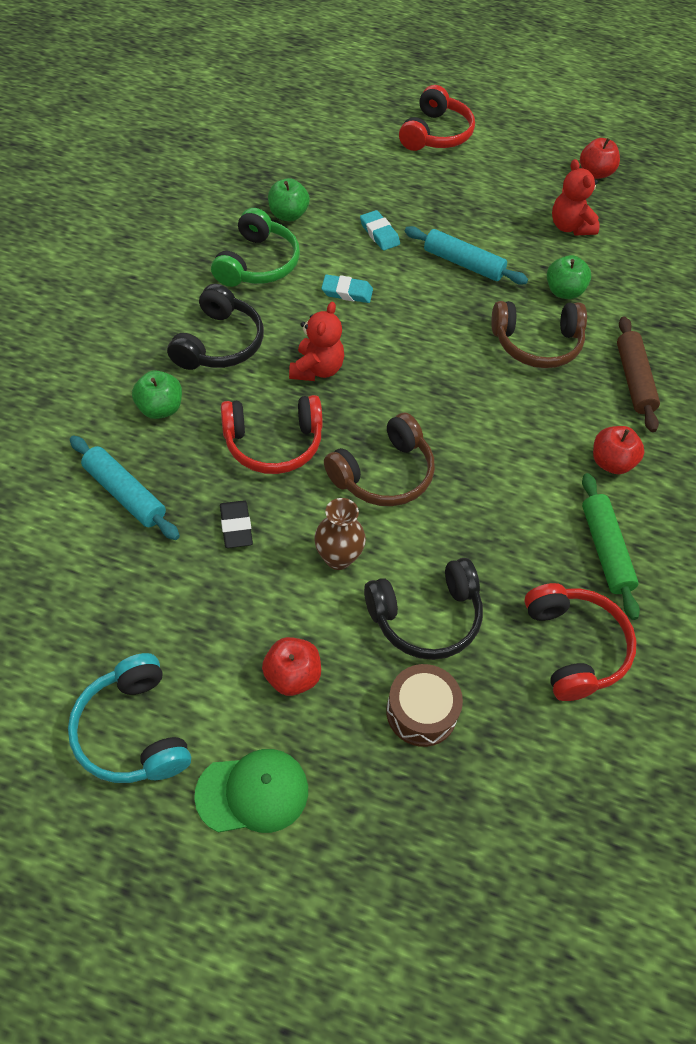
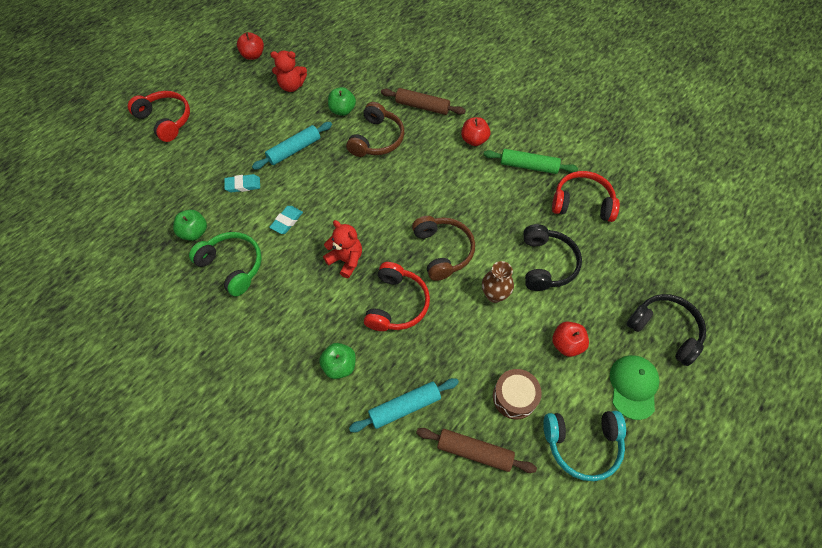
camera: 65 degrees left, 5 degrees up
(84, 591) = (474, 451): none -> brown rolling pin
(219, 343) = (296, 312): black headphones -> black headphones (665, 330)
(236, 527) = (454, 345): black eraser -> none
(421, 712) = (603, 286): brown drum -> brown drum (514, 397)

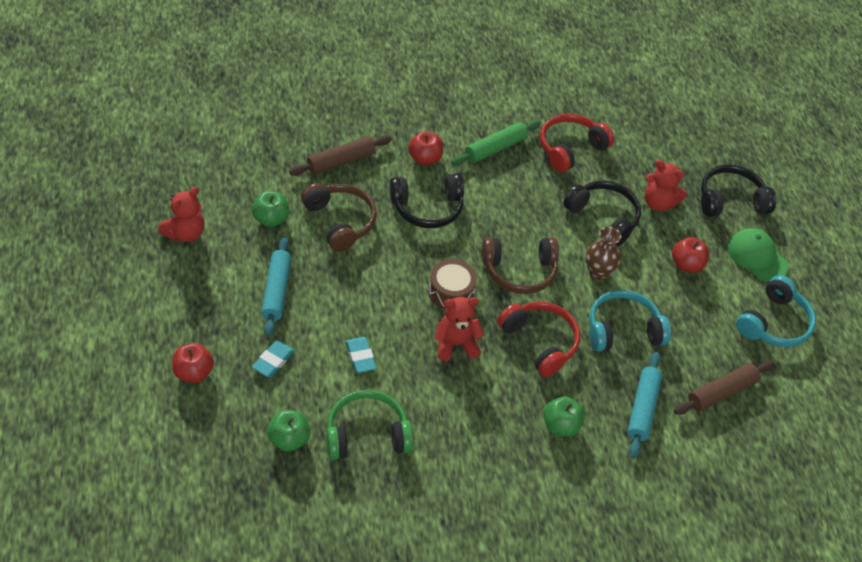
camera: 55 degrees left, 10 degrees down
(165, 120) = (95, 368): red headphones -> none
(253, 55) = (95, 233): red apple -> red apple (193, 373)
(437, 169) = (427, 208): none -> black headphones
(443, 251) = (519, 271): brown headphones -> brown headphones turned 150 degrees clockwise
(460, 345) = (623, 330): none -> turquoise headphones
(514, 397) = (700, 332): brown drum -> brown drum (451, 292)
(601, 286) = (658, 203): none -> red teddy bear

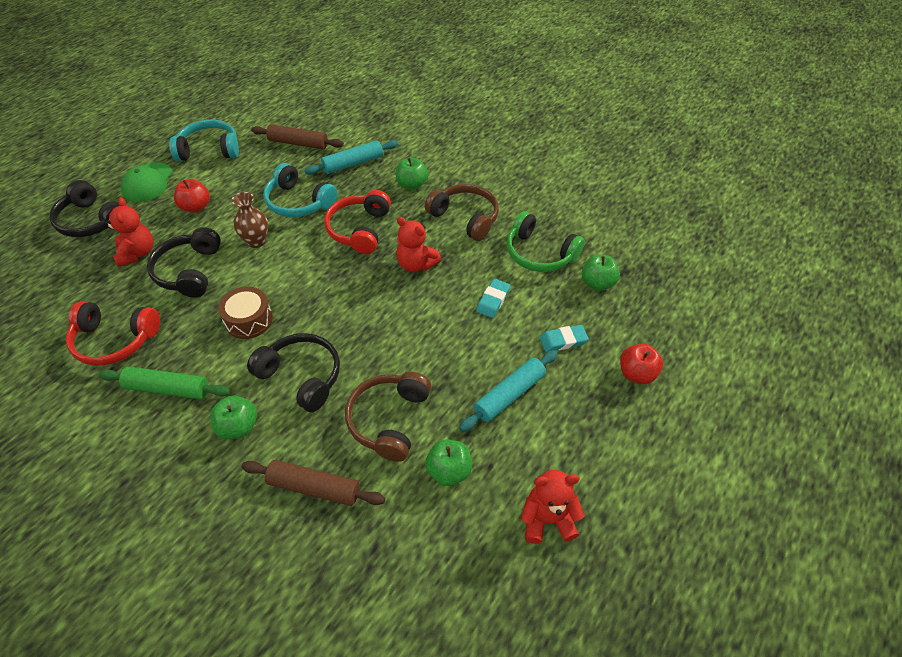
camera: 130 degrees left, 0 degrees up
(425, 159) = (238, 427): red apple -> green apple
(451, 292) = (373, 298): brown drum -> brown drum (249, 320)
(519, 271) = (306, 278): brown headphones -> brown headphones (465, 218)

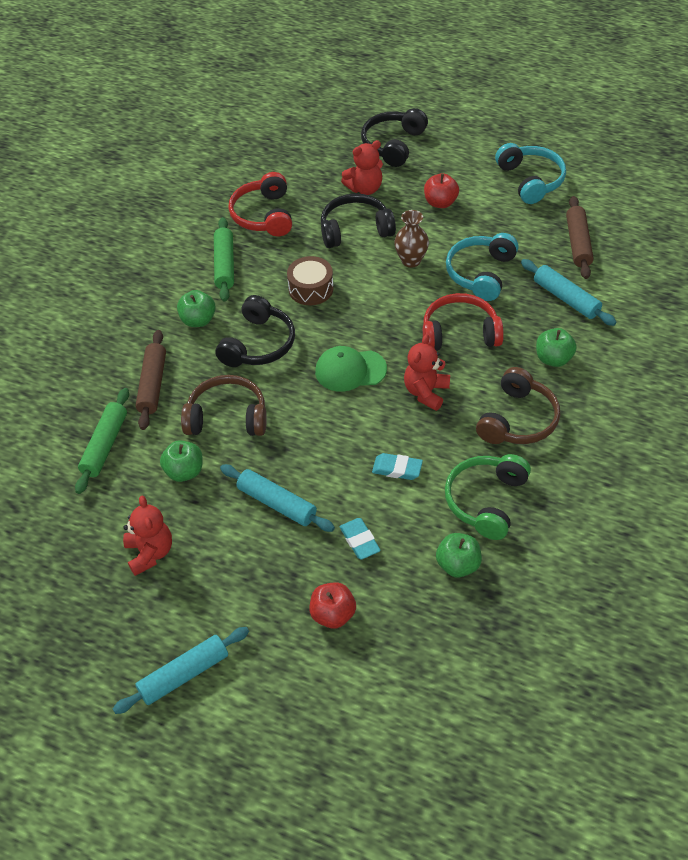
camera: 80 degrees right, 0 degrees up
(148, 182) = (460, 157): green cap -> green cap (350, 370)
(386, 552) = (105, 445): none -> green rolling pin
(694, 505) = (184, 675): none -> turquoise rolling pin

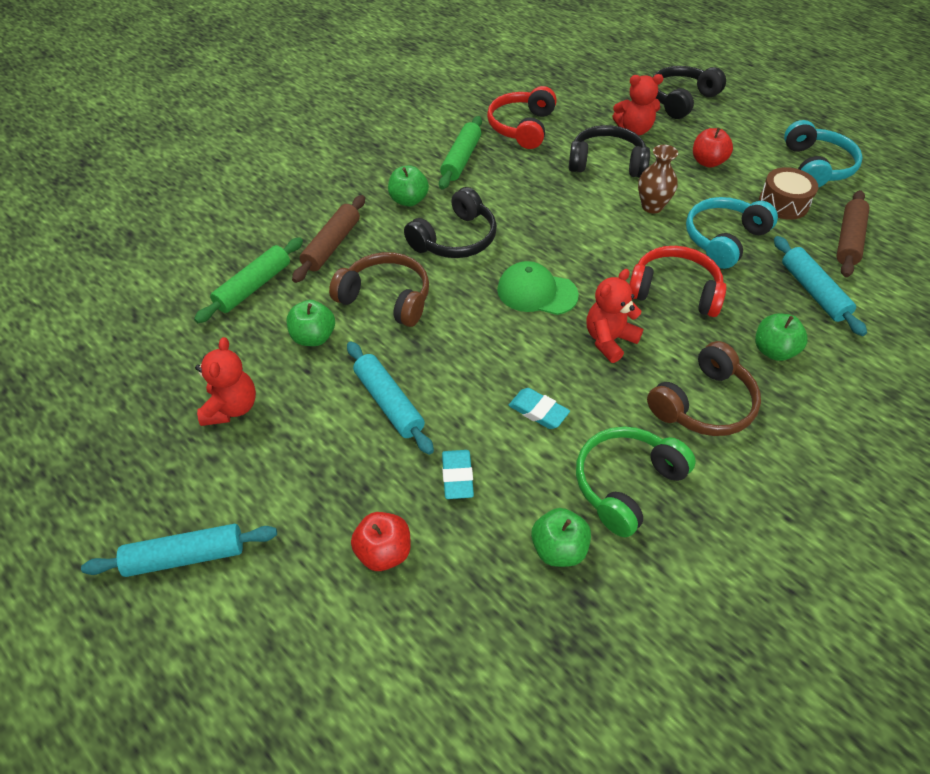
camera: 20 degrees right, 0 degrees up
(311, 289) = (534, 203): brown drum -> brown drum (783, 203)

